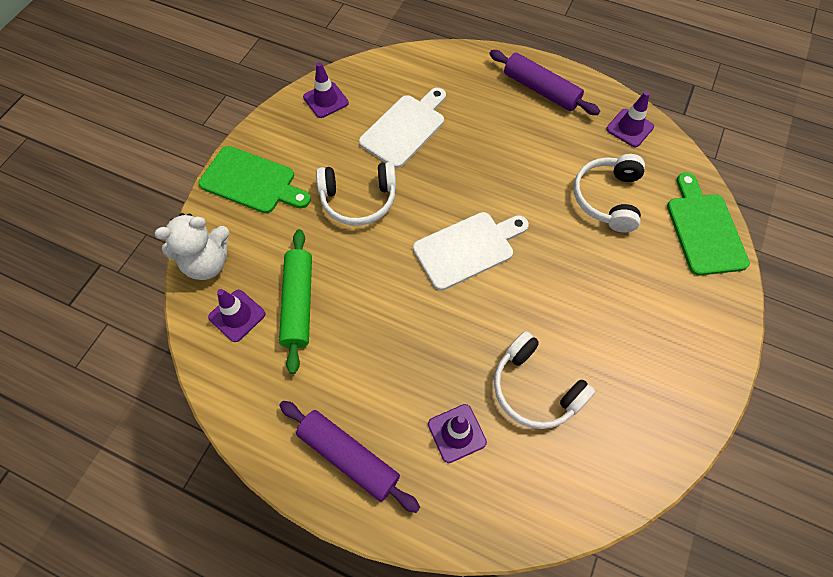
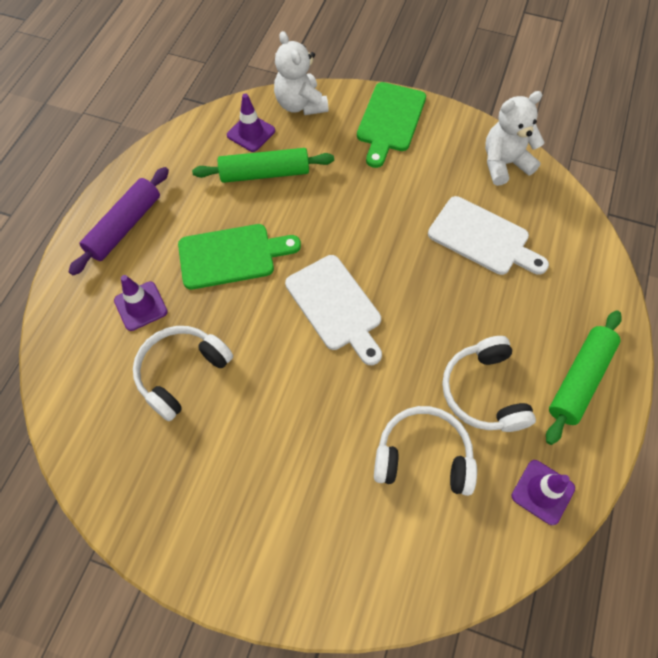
camera: 85 degrees right, 0 degrees up
(326, 100) = (504, 164): purple traffic cone -> white teddy bear
(358, 200) = (382, 206): white headphones -> white headphones (483, 392)
(541, 90) = (579, 380): purple rolling pin -> green rolling pin
(704, 230) = (392, 579): green cutting board -> green cutting board (231, 256)

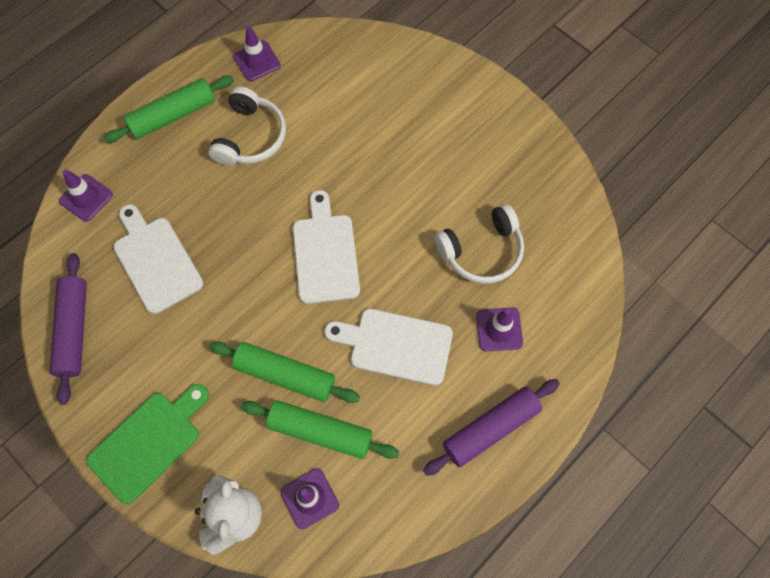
camera: 155 degrees left, 5 degrees up
(231, 256) = (396, 345): green cutting board -> white cutting board
(314, 199) = (285, 375): none -> green rolling pin
(423, 456) = (324, 114): white headphones -> none
(504, 164) = (74, 330): white teddy bear -> purple rolling pin
(588, 263) = (86, 198): none -> purple traffic cone

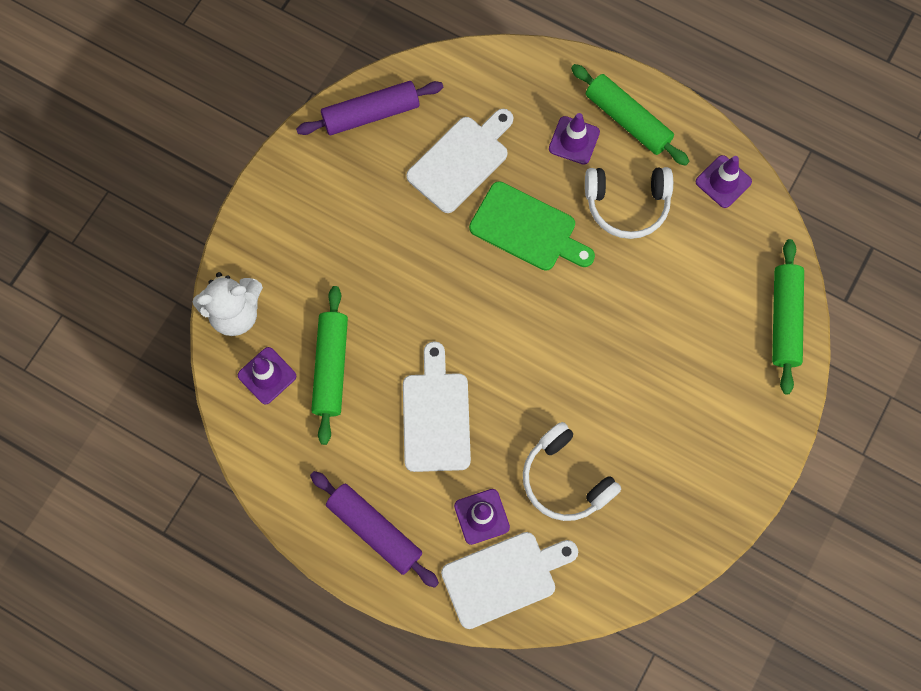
camera: 75 degrees right, 5 degrees up
(86, 198) = (508, 73): purple traffic cone -> purple traffic cone (574, 140)
(148, 443) = (283, 217): green cutting board -> green cutting board (527, 229)
(285, 375) = (378, 318): green rolling pin -> green rolling pin (784, 319)
(325, 254) = (515, 320): white cutting board -> white cutting board (504, 577)

